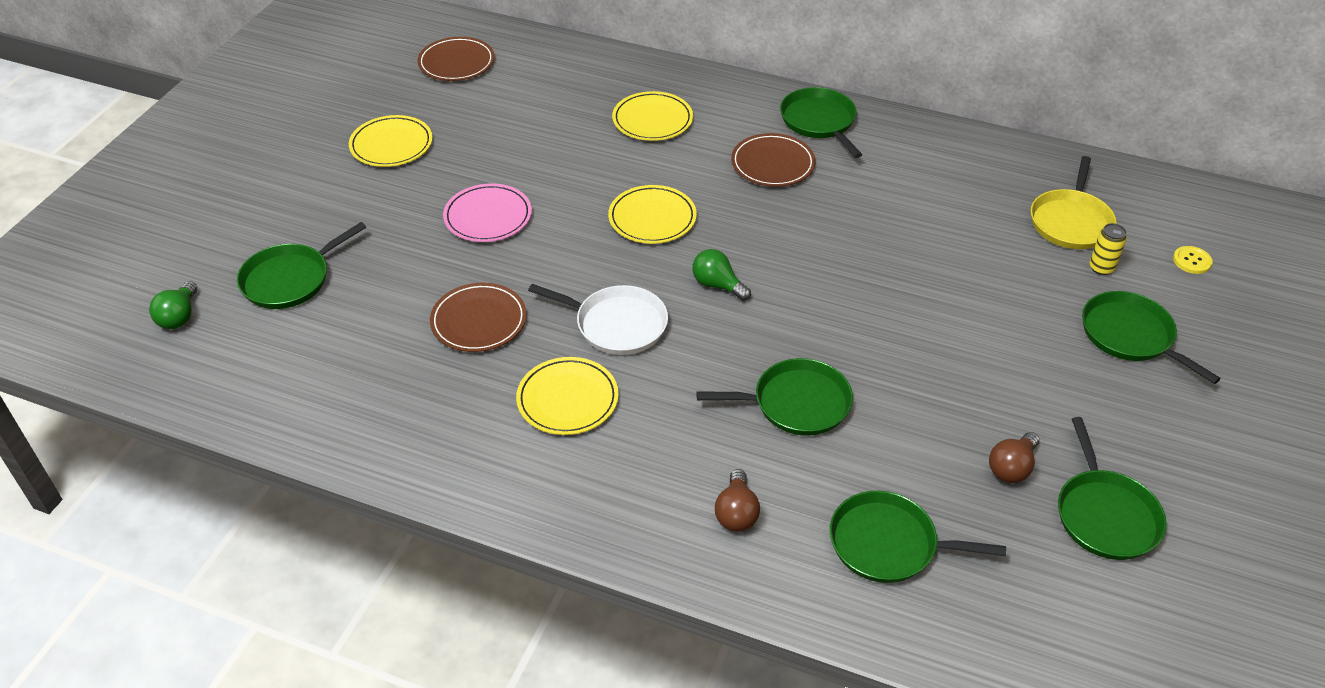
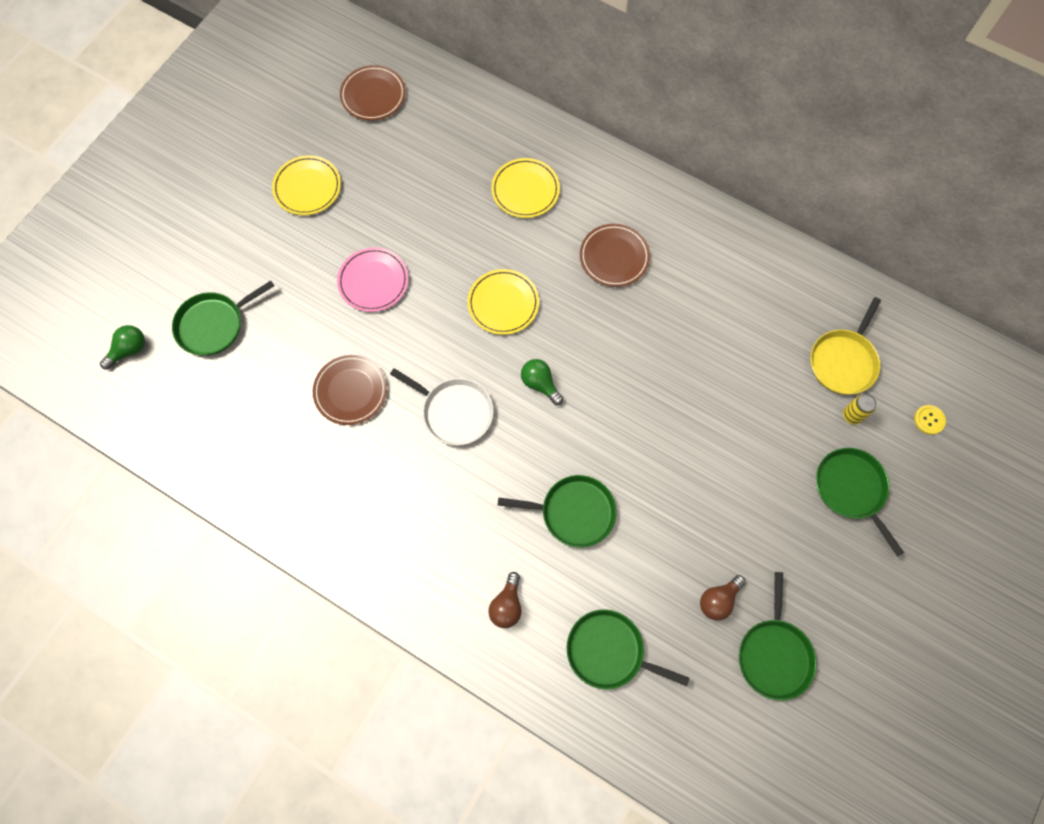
camera: 10 degrees right, 25 degrees up
(179, 317) = (129, 350): green light bulb -> green light bulb turned 150 degrees counterclockwise
(567, 399) = (405, 479): yellow plate -> none
(819, 121) = (665, 213): green pan -> none

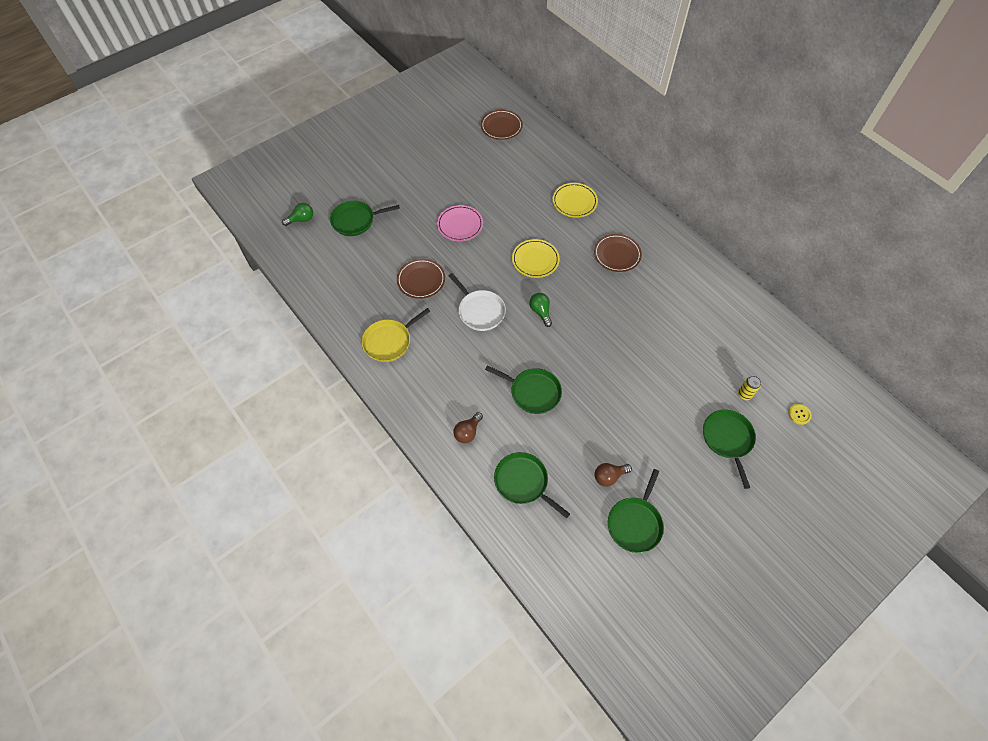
camera: 20 degrees right, 10 degrees down
(307, 187) = (441, 164): yellow plate -> none
(843, 361) = (750, 360): yellow pan -> yellow pan (389, 341)

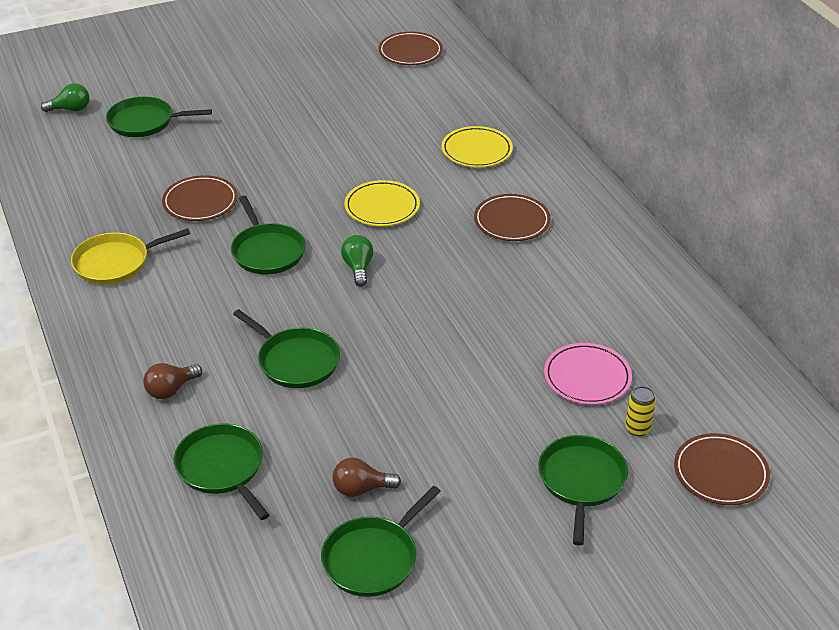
camera: 15 degrees right, 20 degrees down
(460, 225) = (291, 150): pink plate -> pink plate (587, 377)
(480, 311) = (267, 251): white pan -> green pan
(799, 414) = (720, 472): yellow button -> brown plate

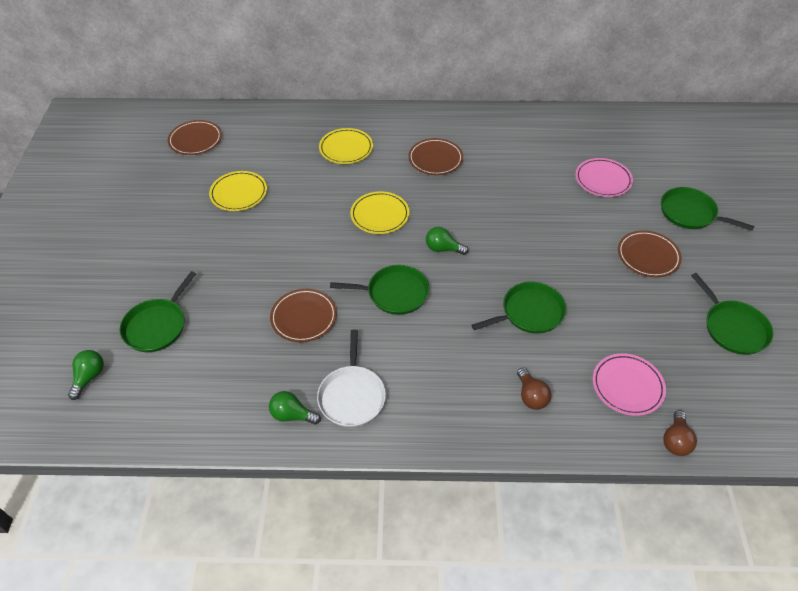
camera: 65 degrees left, 10 degrees up
(77, 233) = (292, 415): none -> green light bulb
(115, 263) = (352, 396): yellow pan -> white pan
(222, 468) = (627, 386): green pan -> pink plate
(349, 105) = (239, 193): none -> yellow plate
(361, 489) = (669, 315): brown light bulb -> brown light bulb (675, 441)
(637, 428) = (654, 176): yellow can -> none
(720, 472) = (699, 158): brown plate -> brown plate (648, 256)

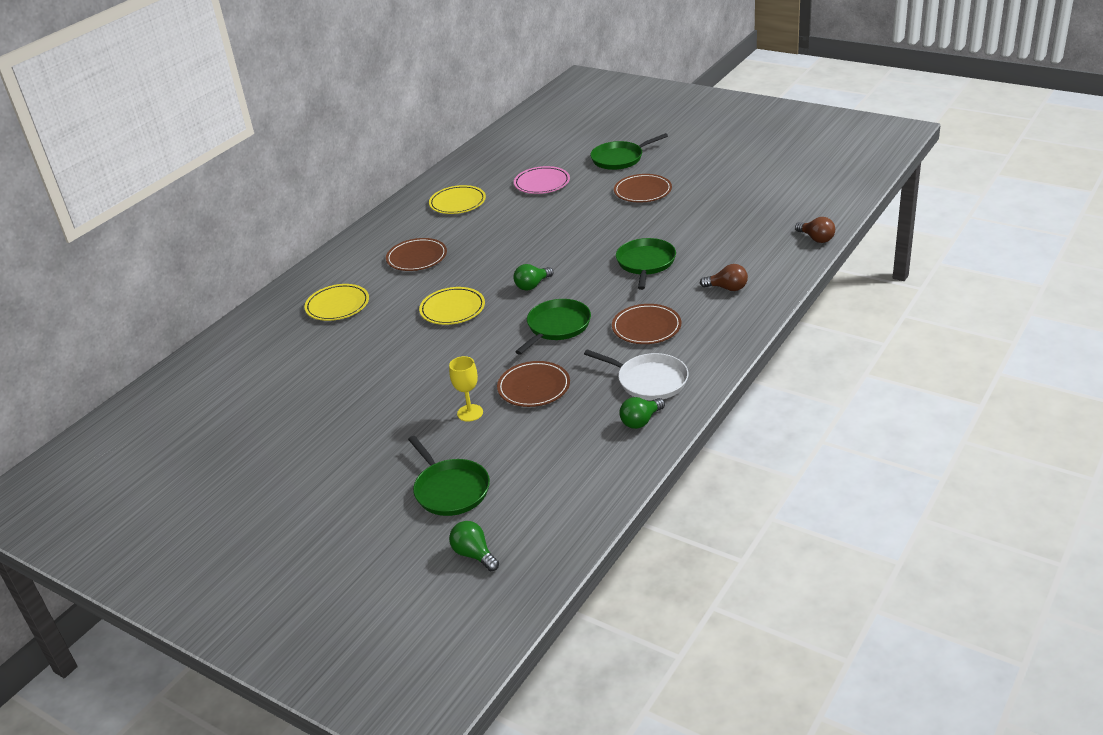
camera: 55 degrees left, 15 degrees down
(195, 140) = (192, 406): brown plate -> brown plate (646, 327)
(239, 193) = (318, 392): yellow plate -> yellow plate (457, 203)
(252, 292) = (470, 413): none -> yellow goblet
(627, 386) = (754, 242): pink plate -> none
(733, 328) = (742, 181): green pan -> none

